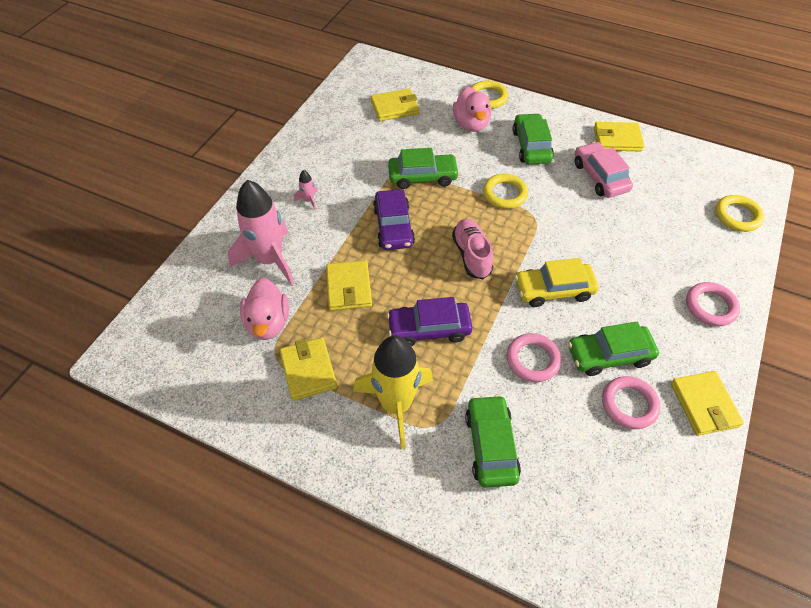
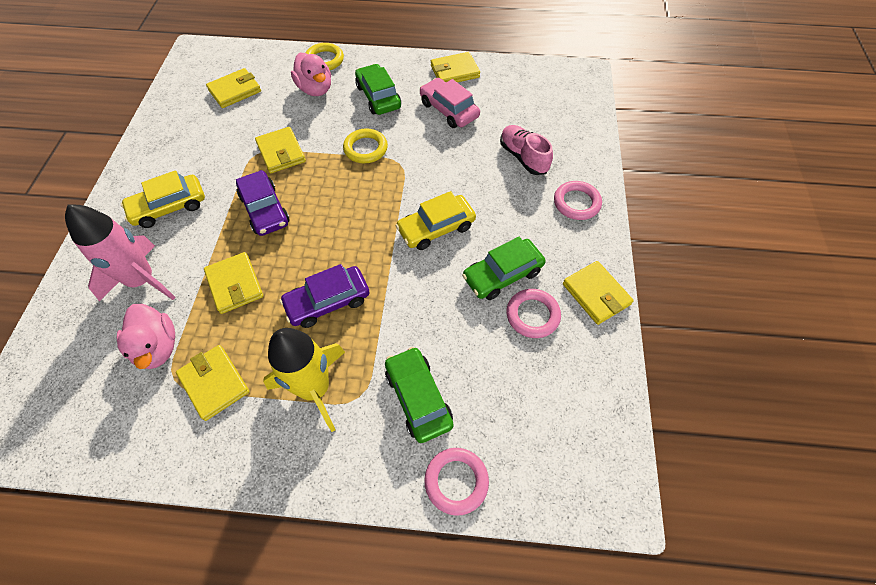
camera: 20 degrees left, 5 degrees up
(309, 200) = (169, 207): pink rocket -> yellow car
(422, 177) = (281, 152): green car -> yellow wallet
(471, 255) = (350, 216): pink shoe -> pink shoe (523, 157)
(532, 360) = (435, 301): pink ring -> pink ring (456, 481)
(737, 216) = (576, 115): yellow ring -> none

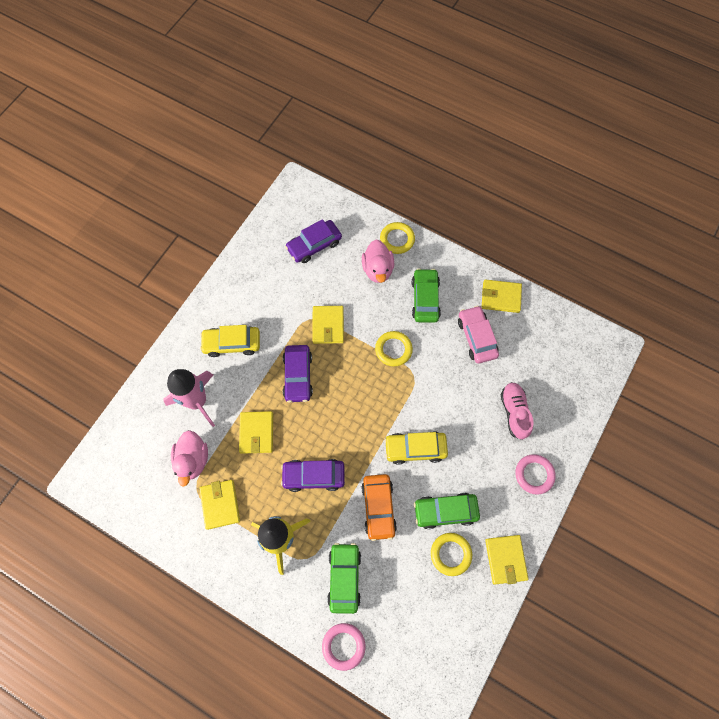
camera: 25 degrees right, 10 degrees up
(235, 91) = (314, 245): yellow wallet -> purple car
(423, 303) = (378, 508): none -> orange car
(532, 315) = (450, 554): pink ring -> yellow ring

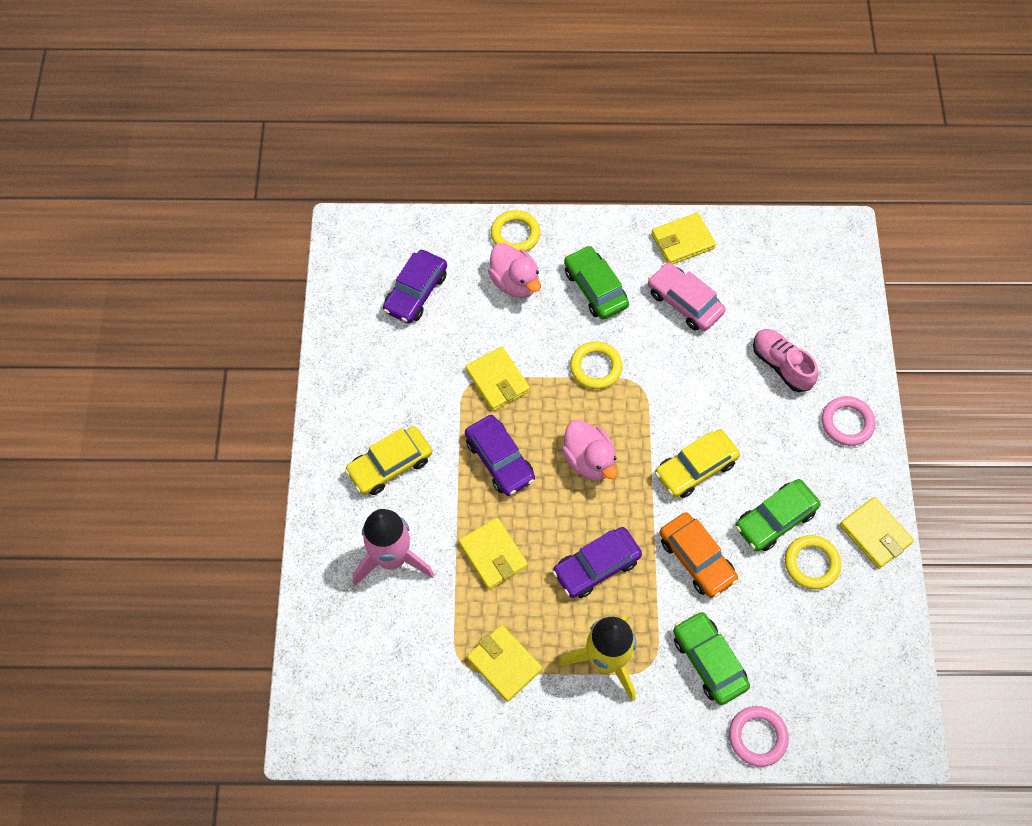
camera: 30 degrees left, 5 degrees down
(193, 460) = (434, 631): pink duck -> pink duck (589, 460)

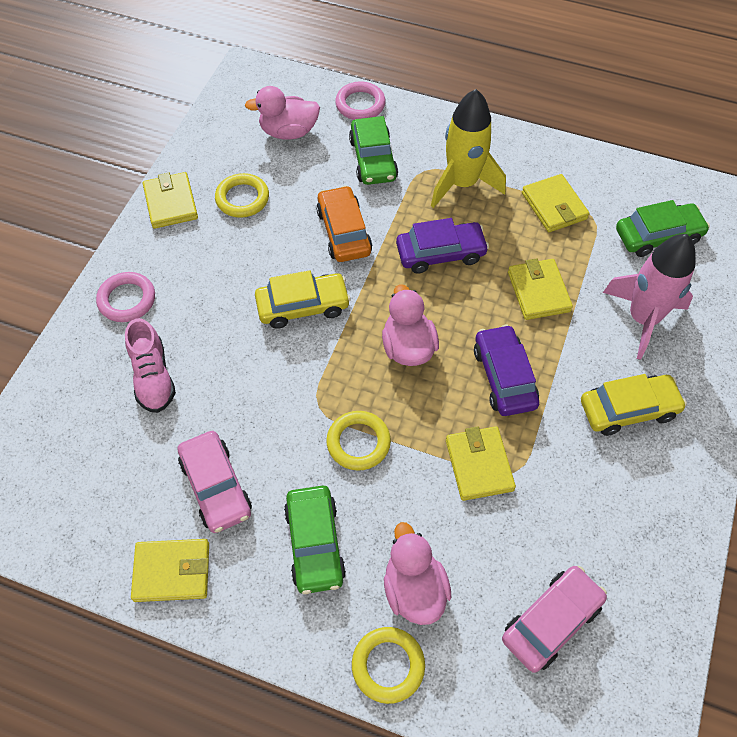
camera: 160 degrees left, 5 degrees down
(415, 292) = (551, 621): purple car -> pink car
(775, 519) = (252, 241): green car -> green car (658, 236)
(813, 667) = (288, 132): none -> pink duck

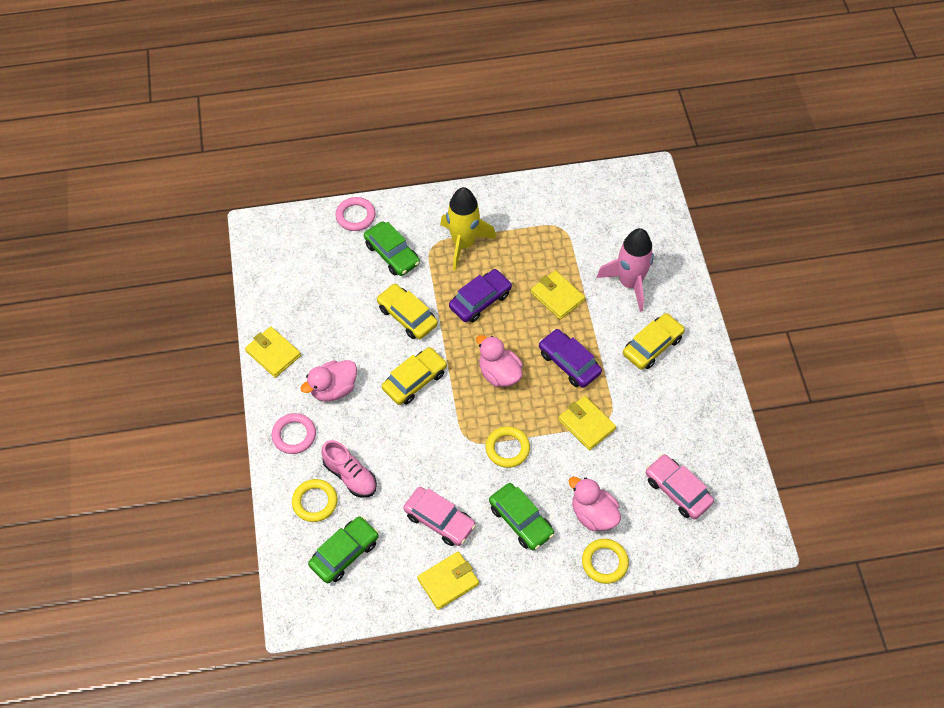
camera: 30 degrees left, 0 degrees up
(242, 198) = (321, 326): yellow ring -> yellow ring (315, 502)
(288, 132) = (319, 261): pink duck -> pink duck (333, 389)
(344, 232) = (407, 316): orange car -> yellow car
(551, 621) = (677, 490): pink car -> pink car turned 60 degrees counterclockwise
(554, 206) = (532, 232): yellow wallet -> none
(658, 236) = (609, 222): green car -> green car (344, 553)

